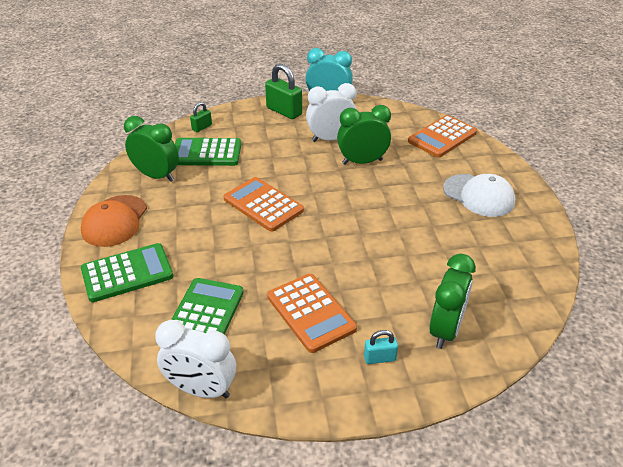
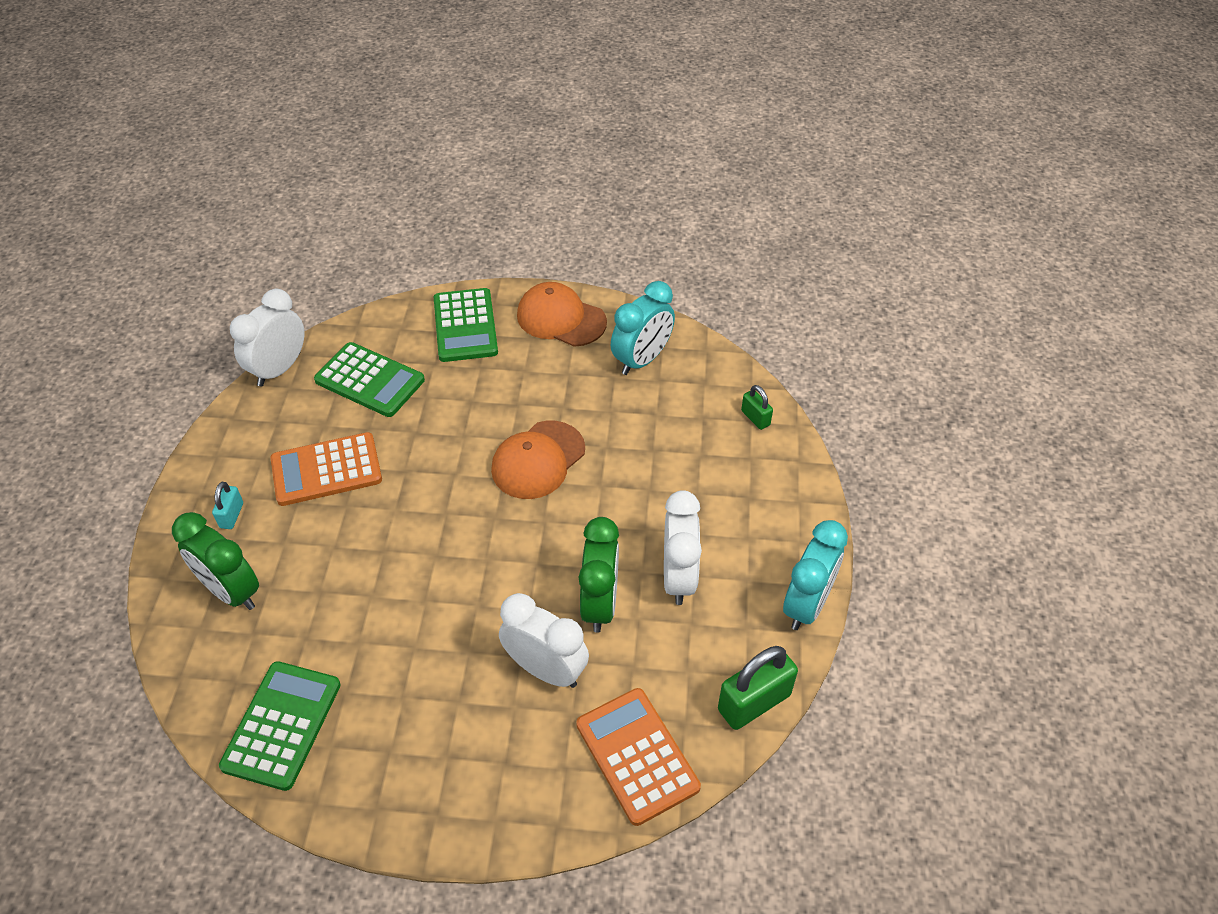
camera: 105 degrees right, 10 degrees up
(156, 176) = (642, 360): green clock -> turquoise clock
(206, 153) = (682, 416): green calculator -> green calculator (282, 725)
(263, 205) = (538, 460): orange calculator -> orange cap
(284, 111) = (782, 530): green padlock -> green padlock (754, 702)
(414, 172) = (546, 669): none -> white clock
(479, 195) = (452, 743): white cap -> none

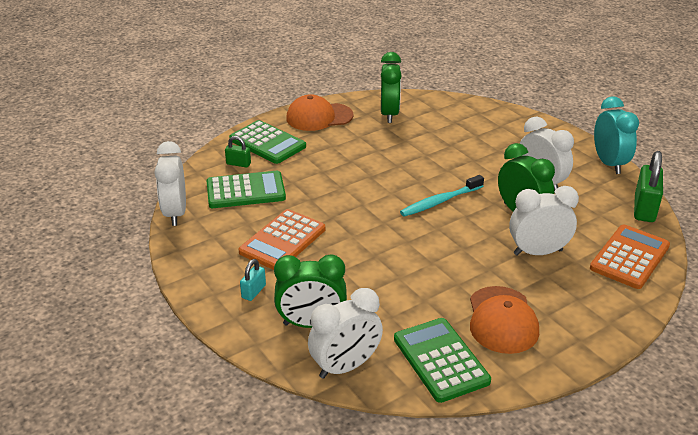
camera: 40 degrees left, 15 degrees down
(199, 664) = (345, 366): none -> white clock
(231, 515) = (253, 291): turquoise padlock -> turquoise padlock turned 60 degrees clockwise
(535, 525) = (440, 201): none -> turquoise toothbrush
(538, 460) = (399, 176): orange cap -> orange cap (502, 320)
(637, 755) = (630, 257): orange calculator -> orange calculator turned 105 degrees clockwise
(642, 360) = (389, 114): turquoise clock -> green clock
(755, 418) = (479, 111): green padlock -> green padlock (238, 164)

